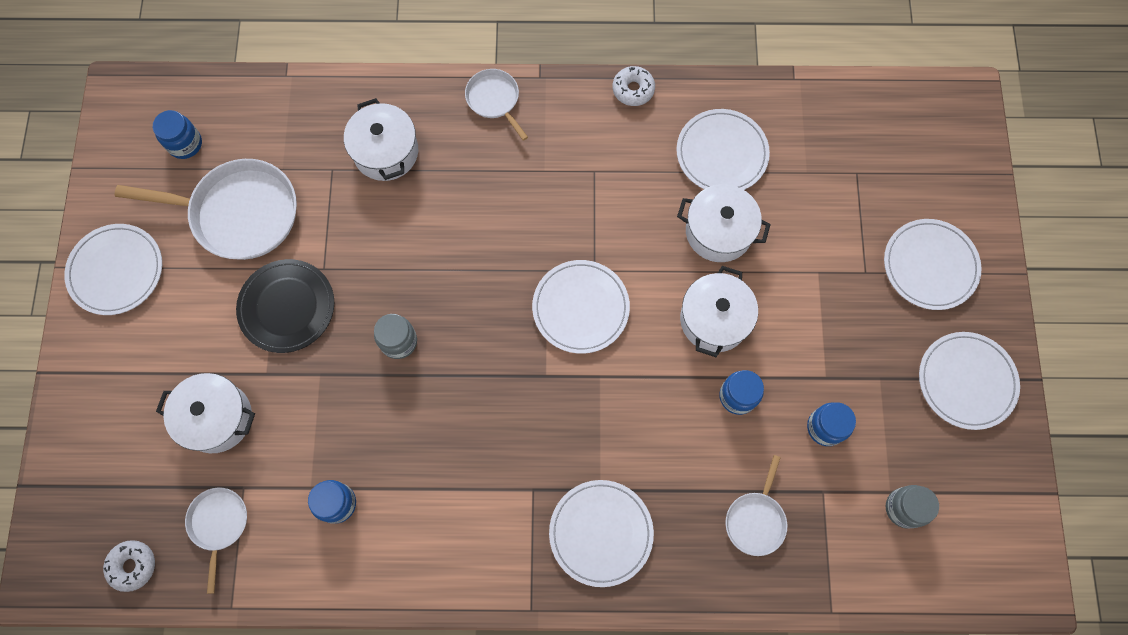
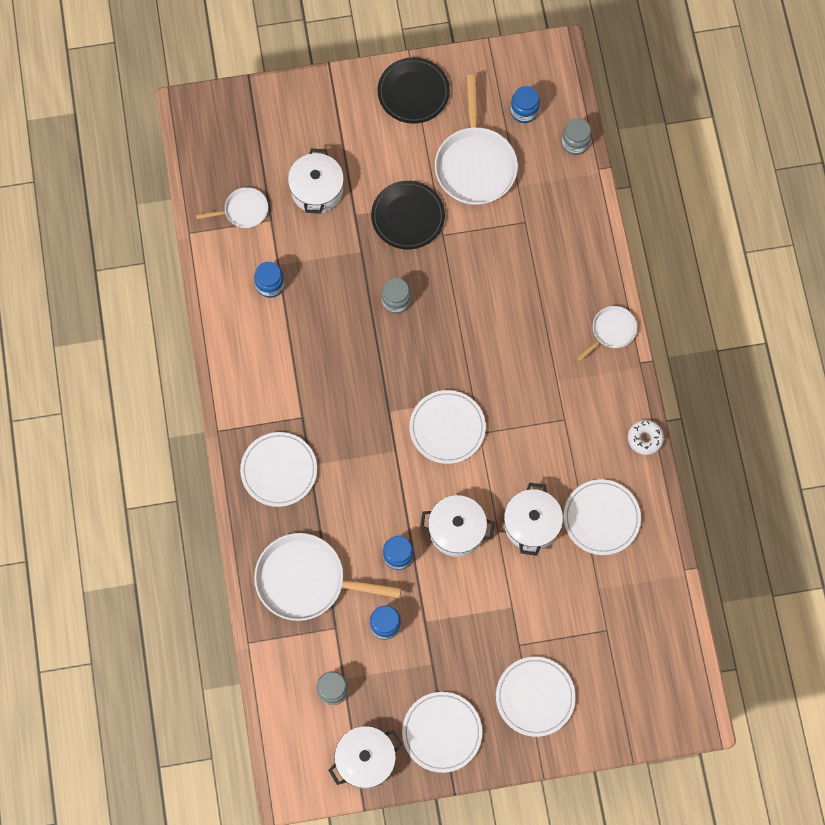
camera: 80 degrees right, 0 degrees up
(116, 271) = (413, 92): white plate -> black plate
(133, 566) = (207, 163): white donut -> none
(245, 95) = (575, 143): none -> grey jar
(386, 152) = (548, 258): white pot -> white pot (365, 759)
(755, 520) = (306, 580): white pan -> white pan, size x1.91

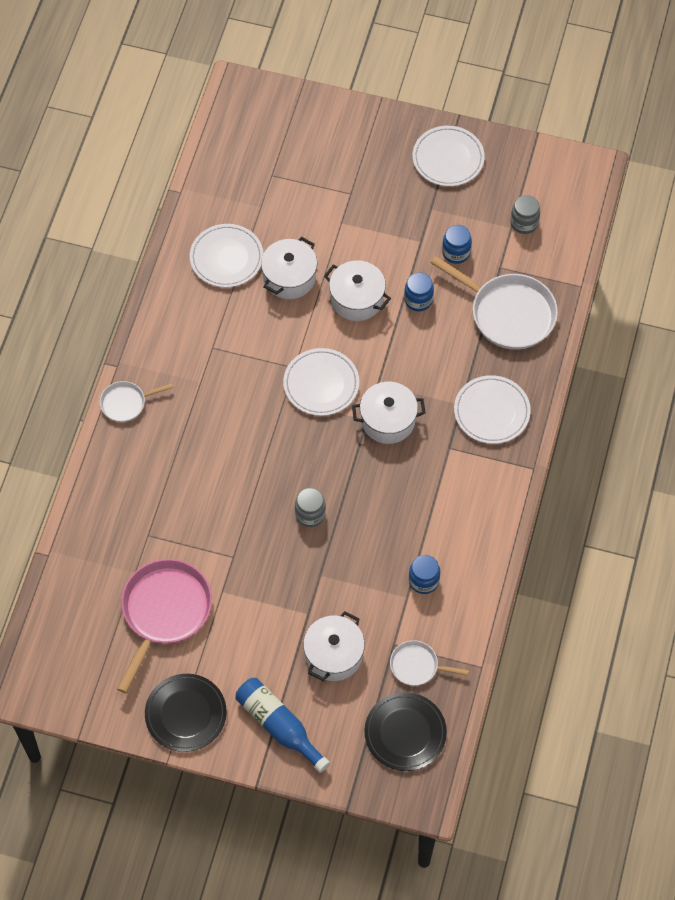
camera: 155 degrees left, 10 degrees down
(334, 115) = (279, 725): none -> blue bottle
(365, 759) = (520, 164): white pot -> white pot (388, 420)
(408, 216) = (257, 589): black plate -> black plate (405, 733)
(475, 164) = (164, 612): white pan -> pink pan
(524, 111) = (86, 644): blue jar -> none
(535, 697) = (358, 152): white plate -> none
(575, 143) = (55, 590): grey jar -> none
(645, 438) = (151, 303): white donut -> none

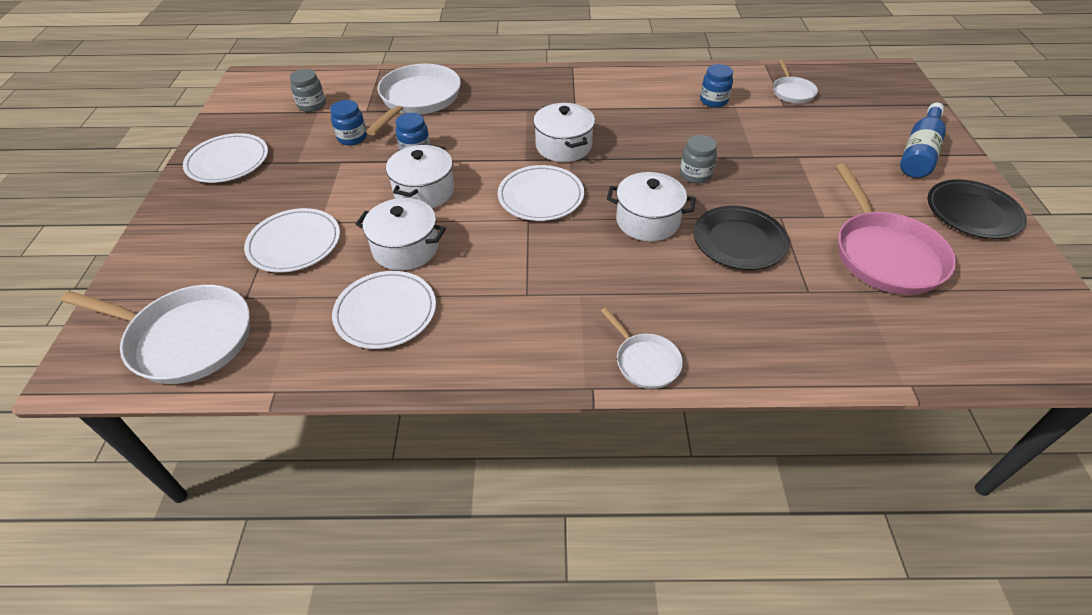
camera: 105 degrees left, 15 degrees down
(164, 612) = (885, 254): pink pan -> pink pan turned 105 degrees counterclockwise
(244, 143) = (186, 339): none -> white pan
(334, 655) = (823, 134): white pot -> white pot (647, 221)
(405, 733) = (854, 88): black plate -> black plate (739, 241)
(491, 411) = (526, 93): white plate -> white plate (294, 243)

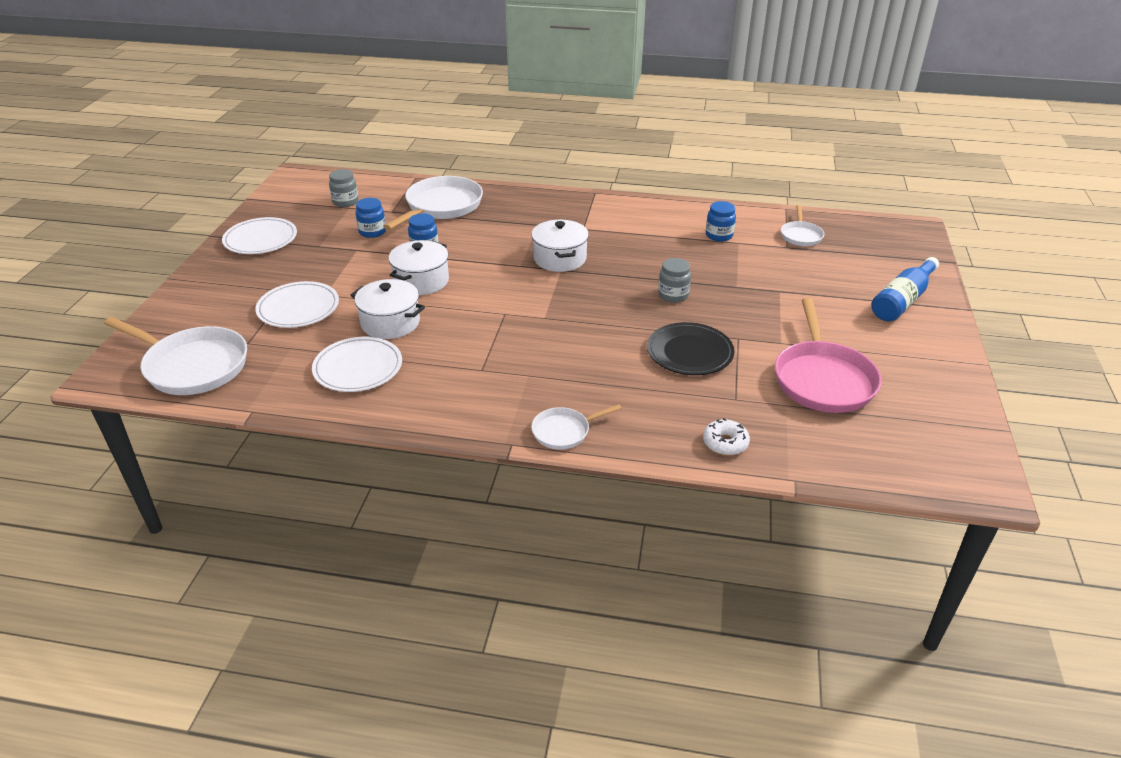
camera: 10 degrees right, 10 degrees down
(541, 196) = (523, 296): white plate -> none
(645, 361) = (564, 431): white pan -> white pan turned 90 degrees clockwise
(647, 221) = (612, 327): white pot -> none
(821, 349) = (725, 443): none -> white donut
(972, 212) = (928, 356): black plate -> none

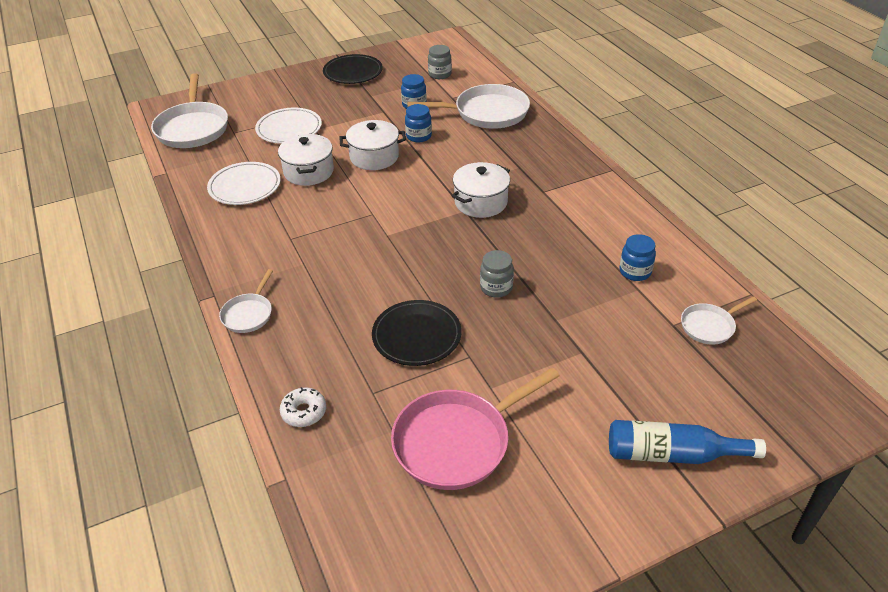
camera: 55 degrees right, 5 degrees up
(260, 239) = (353, 72): white plate -> black plate
(564, 431) = (248, 314): white pan -> white pan turned 105 degrees counterclockwise

